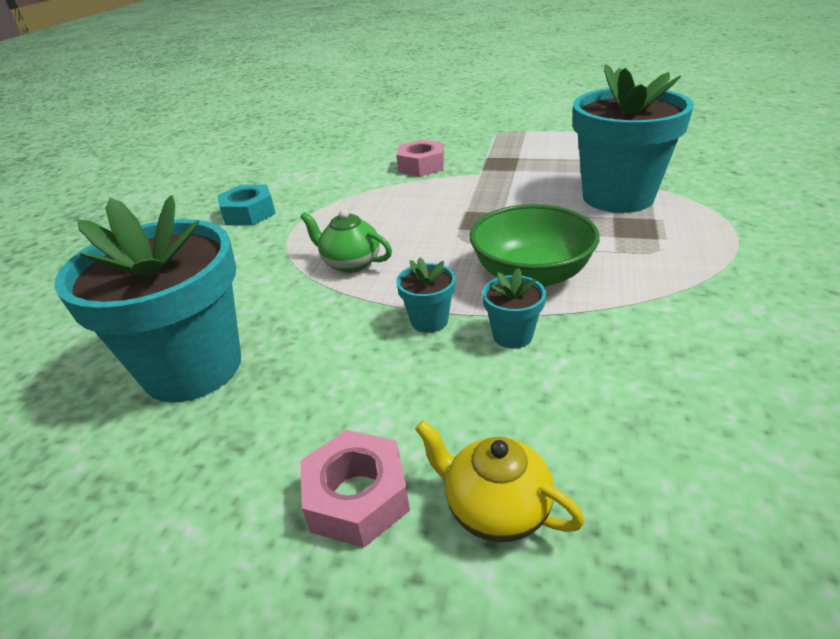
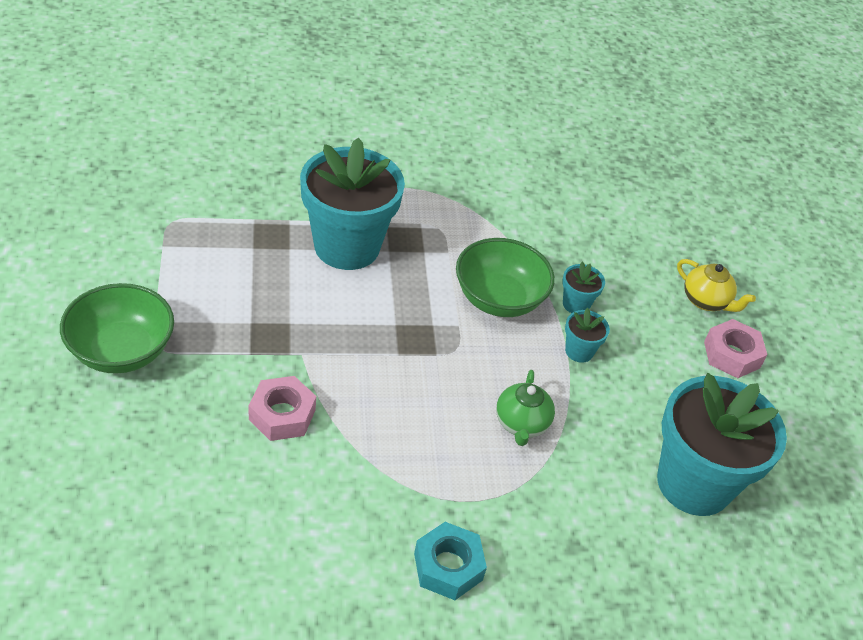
camera: 120 degrees left, 10 degrees up
(495, 508) = (706, 301): yellow teapot -> yellow teapot turned 60 degrees counterclockwise
(500, 124) = (121, 351): none -> green bowl

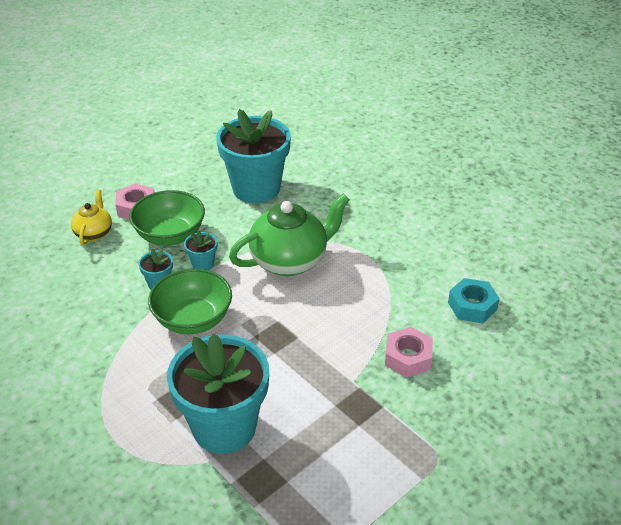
camera: 120 degrees left, 5 degrees down
(121, 351) = (465, 474): green bowl -> green bowl (170, 235)
(448, 567) = (412, 242): turquoise nut -> turquoise nut (472, 306)
(521, 424) = (290, 260): green teapot -> green teapot, size x1.88

